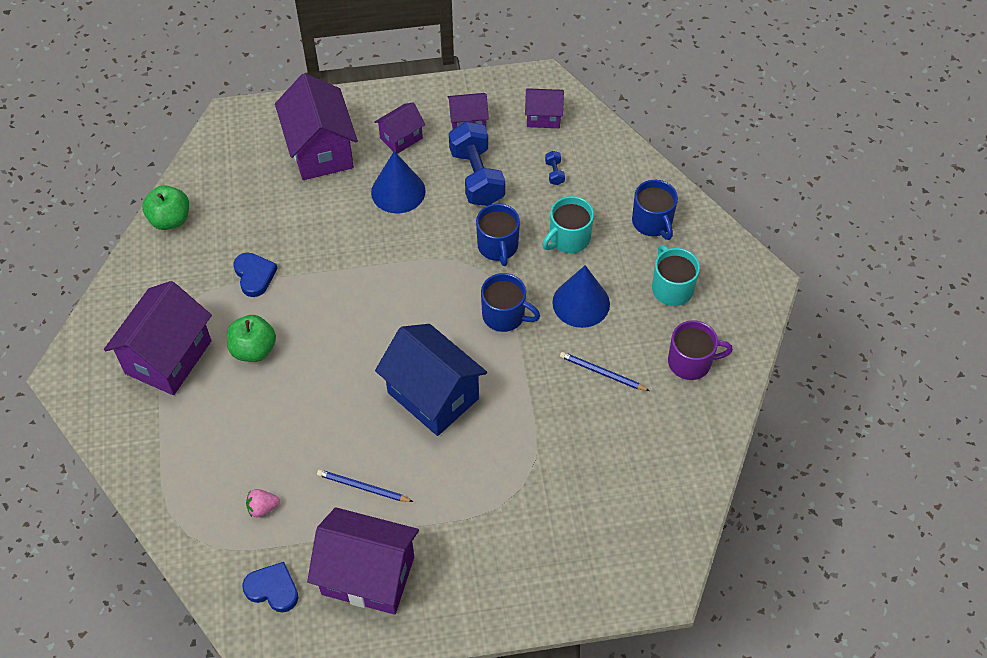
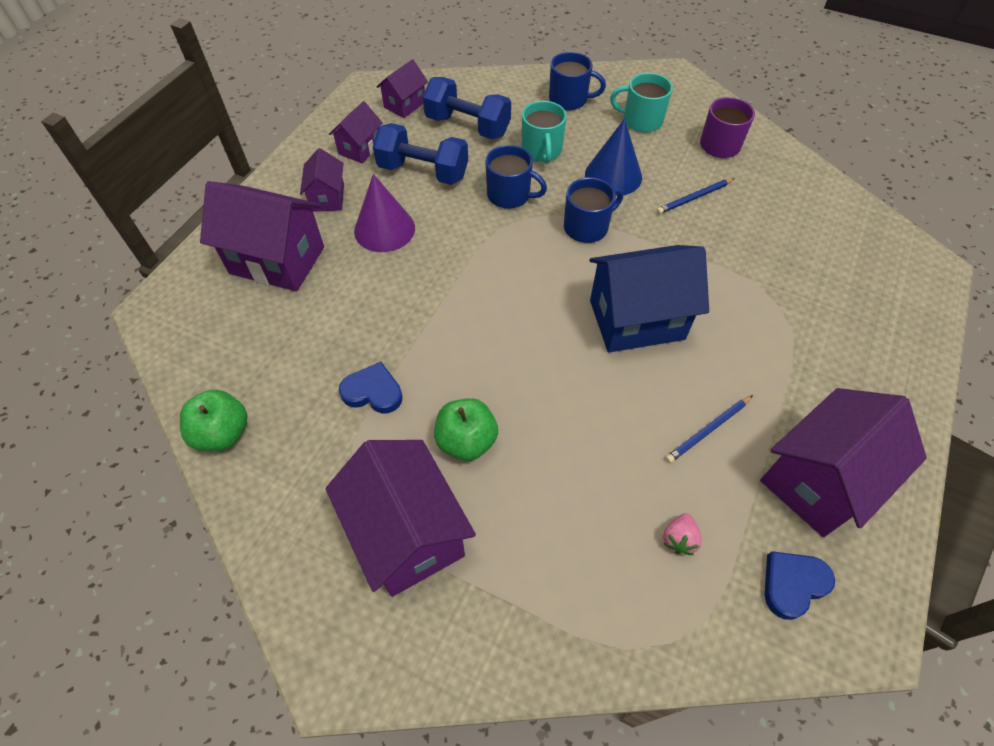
camera: 55 degrees left, 0 degrees up
(398, 191) = (384, 229): blue cone -> purple cone
(554, 173) = (467, 126): blue dumbbell -> blue dumbbell, size x2.47

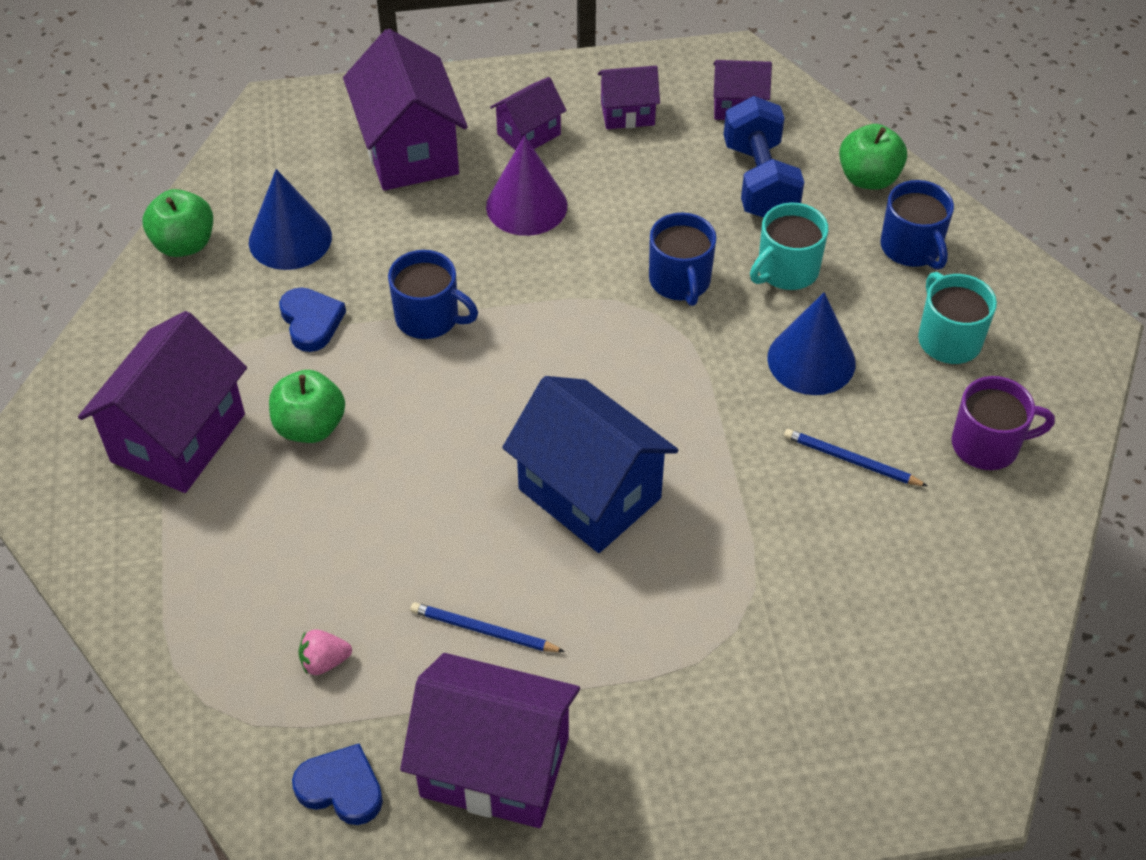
camera: 55 degrees right, 5 degrees down
(285, 365) = (290, 239): none -> blue cone
(423, 172) = (644, 186): blue dumbbell -> none
(507, 88) = (868, 178): none -> green apple
(587, 227) = (695, 378): blue mug -> blue mug (429, 318)

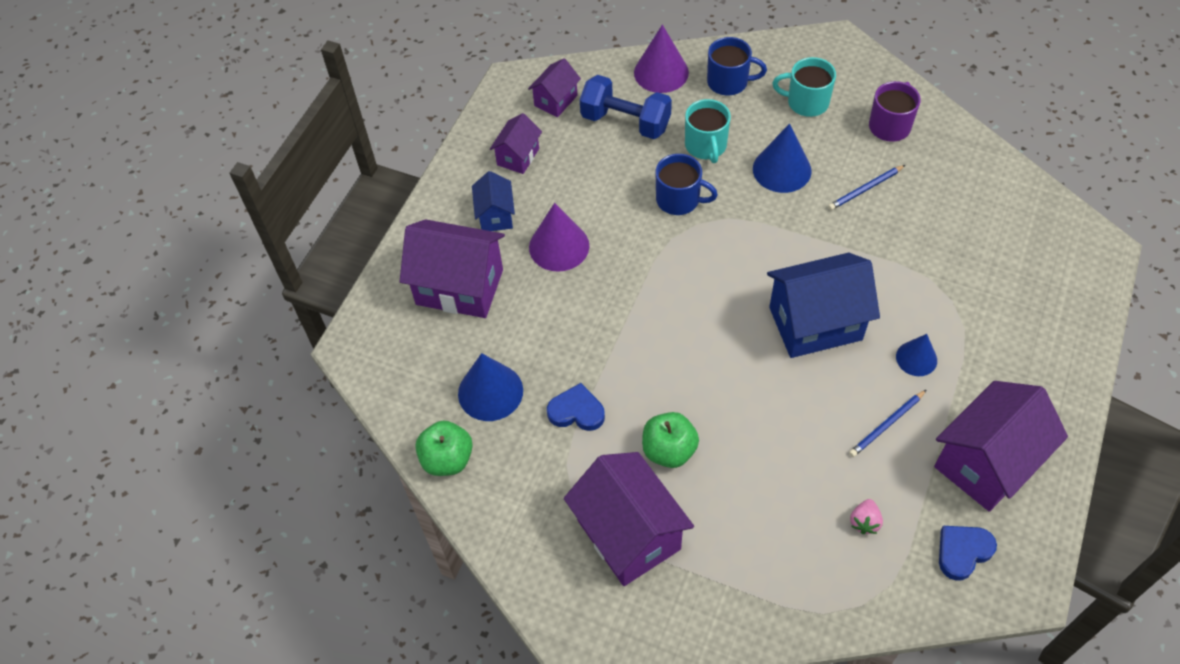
camera: 55 degrees left, 5 degrees up
(429, 318) = (619, 343): blue mug -> none
(529, 134) = (495, 215): purple house -> blue house
(610, 624) = (916, 358): none -> blue cone
(868, 178) = (661, 72): green apple -> purple cone

